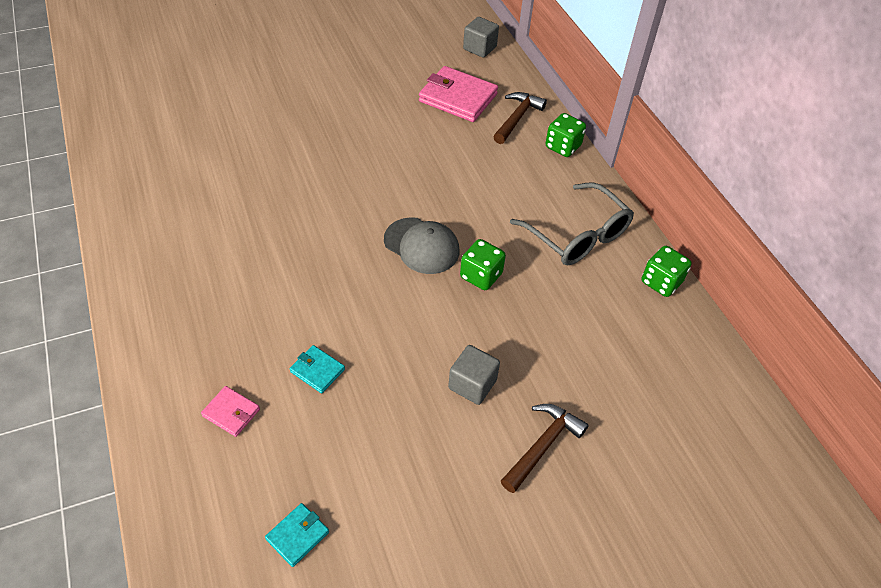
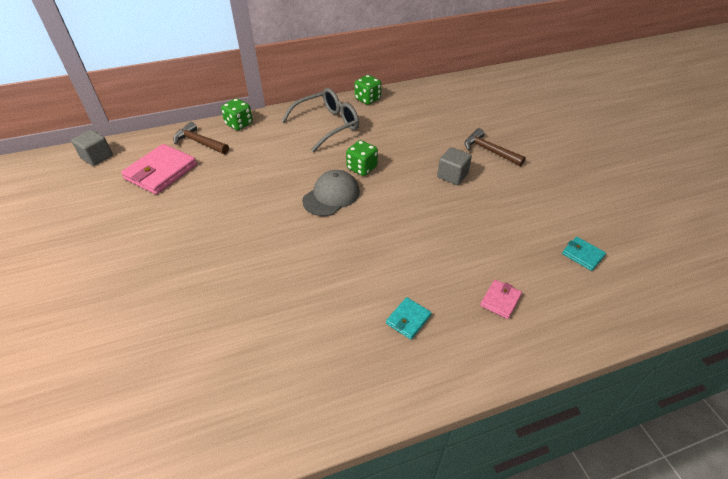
camera: 85 degrees left, 5 degrees down
(317, 370) = (453, 251): turquoise wallet -> turquoise wallet (408, 319)

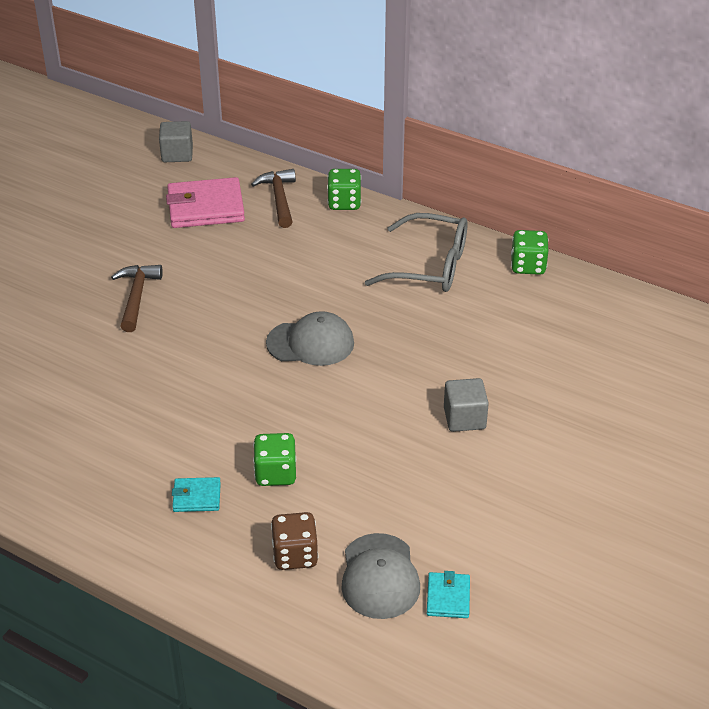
camera: 50 degrees right, 5 degrees down
(362, 168) = (385, 338): green dice -> green dice (275, 473)
(489, 151) = (559, 427): brown hammer -> brown hammer (136, 297)
(500, 300) = (295, 555): pink wallet -> brown dice
(546, 273) = (379, 576): none -> grey cap

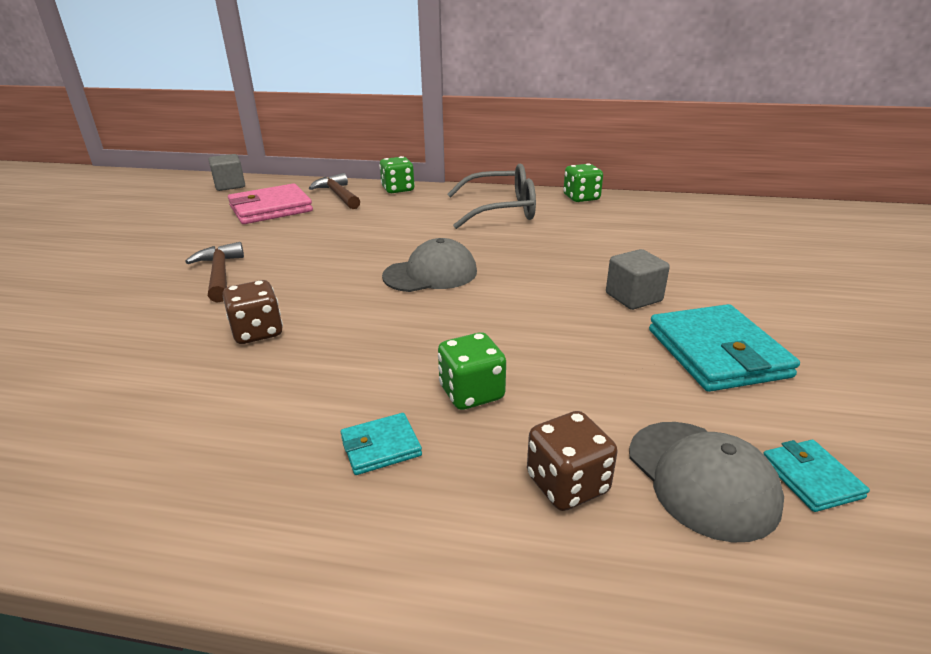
camera: 20 degrees left, 10 degrees down
(149, 374) = (257, 332): none -> brown dice
(481, 491) = (717, 353): none -> turquoise wallet

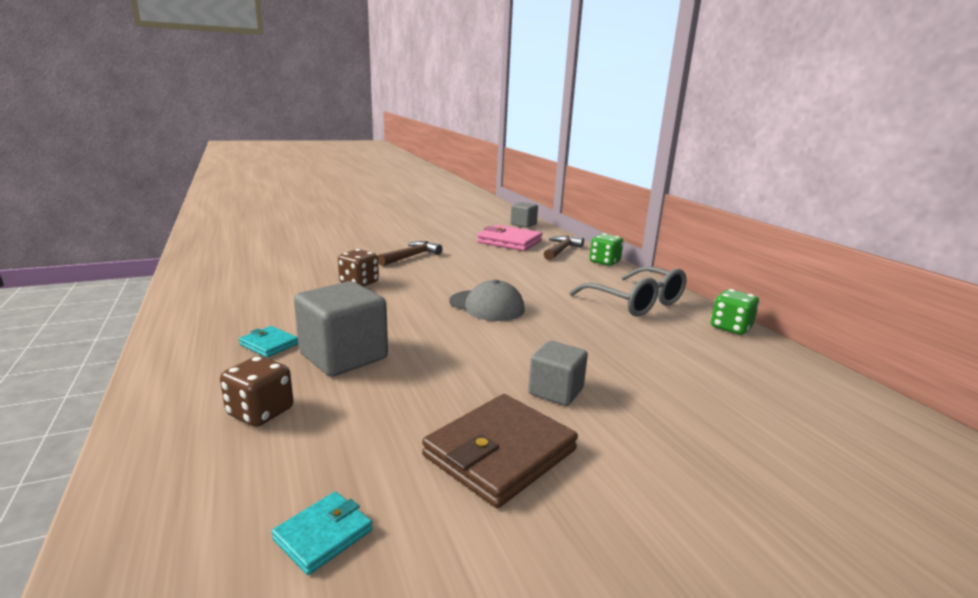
camera: 55 degrees right, 10 degrees down
(471, 393) = (344, 356): green dice -> grey cube
(701, 478) = (294, 470): grey cap -> none
(717, 353) = (500, 453): turquoise wallet -> brown wallet

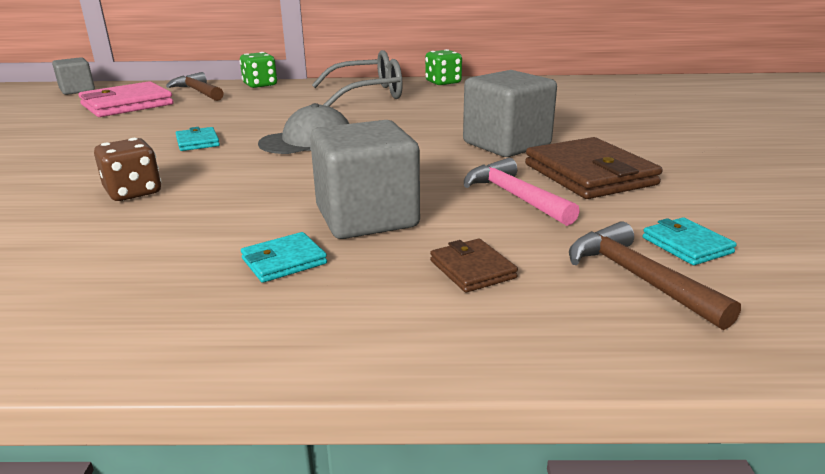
camera: 65 degrees left, 5 degrees up
(260, 412) = (472, 269): brown dice -> brown wallet
(411, 256) = (81, 154): brown hammer -> brown hammer (638, 278)
(412, 413) = (515, 197): none -> pink hammer
(454, 276) = (198, 142): none -> turquoise wallet
(556, 391) = (506, 144): grey cube -> grey cube, size x1.64

